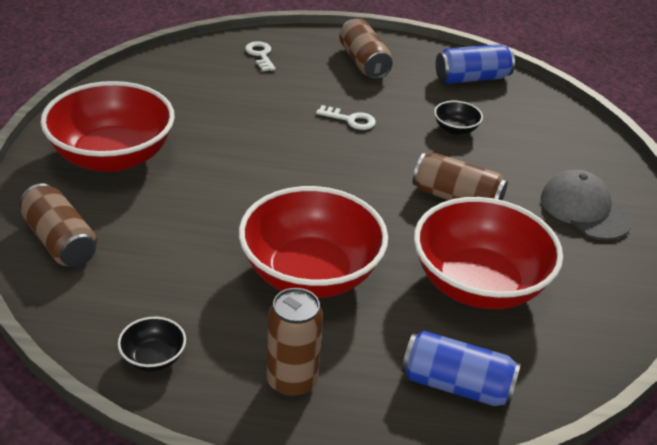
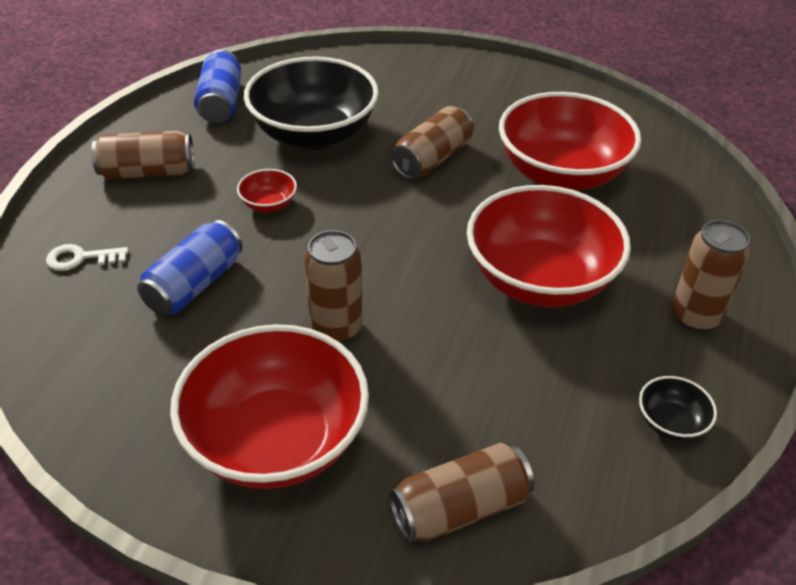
camera: 75 degrees left, 5 degrees up
(221, 168) = (336, 328): none -> brown can
(350, 120) = (268, 204): white key -> red bowl
(455, 129) = (314, 134): black bowl -> black bowl, size x2.42
(456, 385) = (689, 214): blue can -> blue can (195, 285)
(584, 209) = (463, 91): grey cap -> none

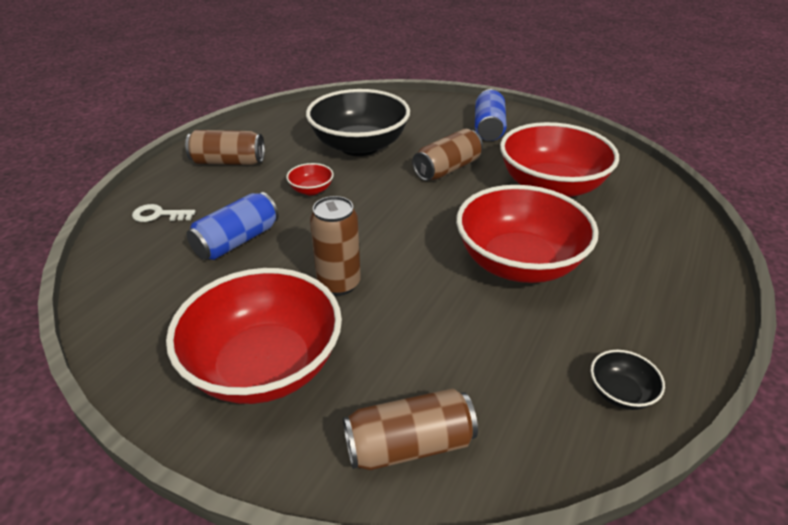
camera: 10 degrees right, 5 degrees down
(221, 103) = (296, 121): blue can -> blue can (488, 128)
(695, 317) = (653, 305): brown can -> none

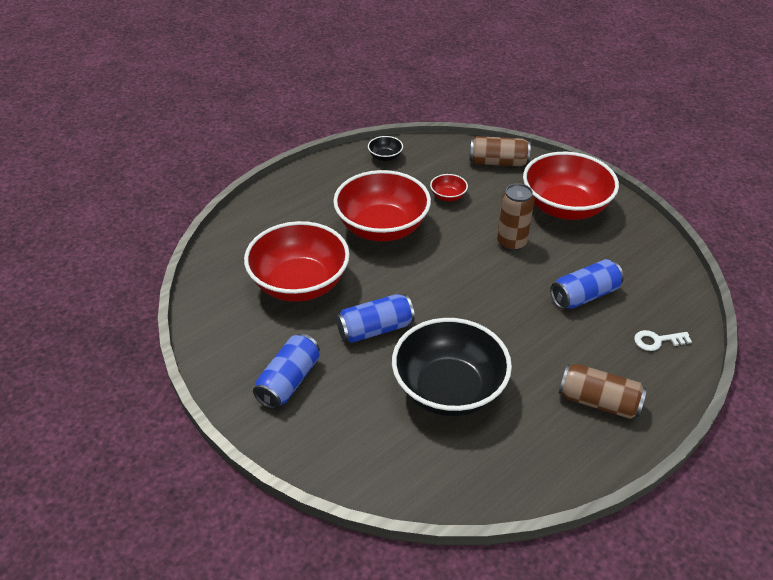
camera: 160 degrees left, 5 degrees up
(159, 215) = (657, 341): white key -> white key turned 150 degrees clockwise
(311, 190) = (515, 335): red bowl -> red bowl (448, 196)
(447, 169) = (375, 329): brown can -> blue can

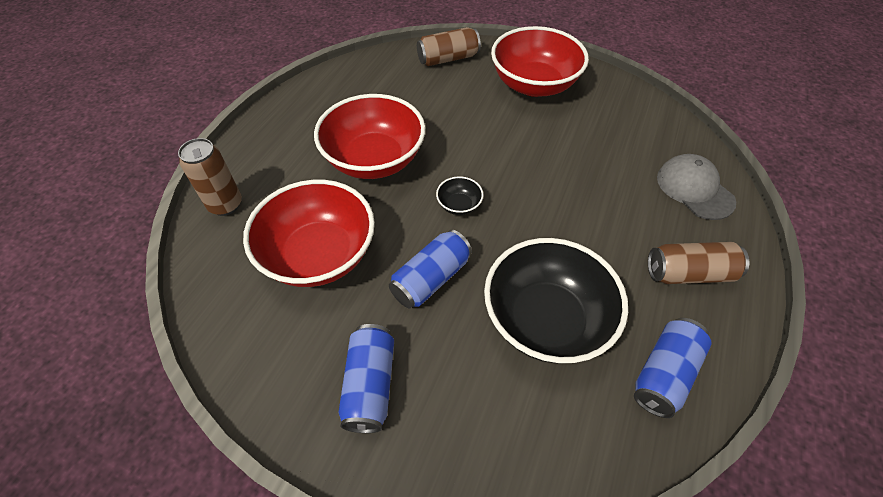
camera: 25 degrees left, 10 degrees up
(385, 157) = (336, 84): black bowl -> black bowl (459, 205)
(448, 196) = (421, 106): red bowl -> none
(511, 243) = (508, 135): brown can -> brown can (225, 205)
(584, 295) = (605, 166): blue can -> blue can (664, 373)
(657, 341) = (694, 189): white key -> grey cap

